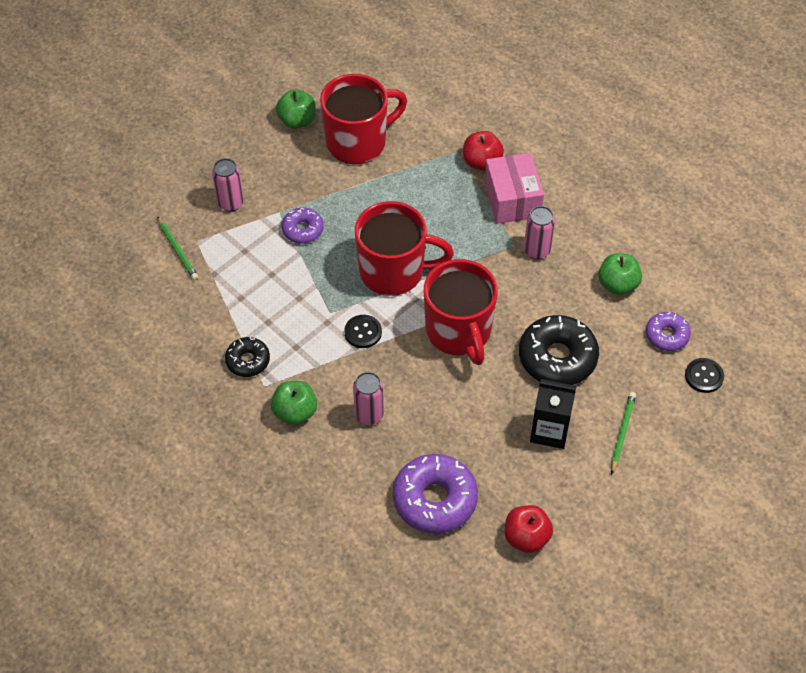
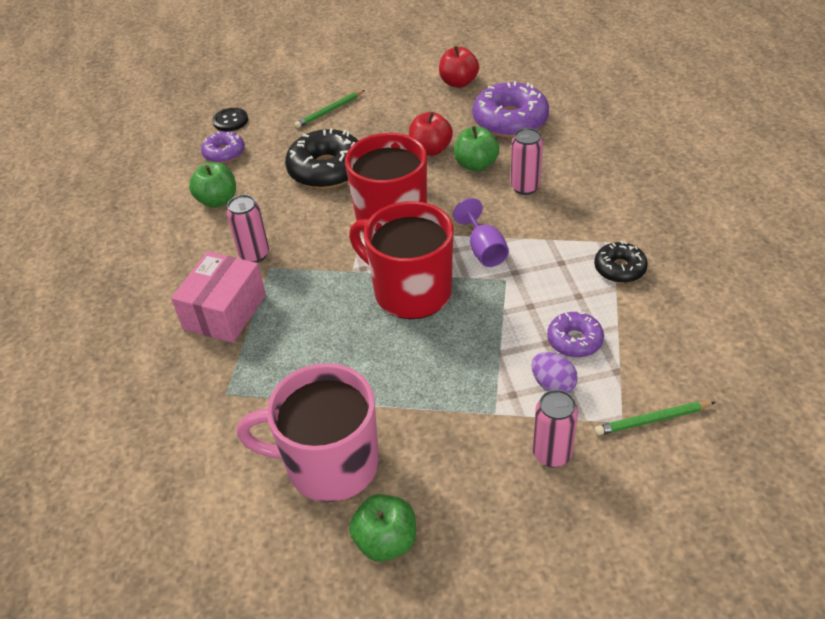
camera: 145 degrees left, 10 degrees down
(177, 250) = (652, 420): green pencil -> green pencil turned 105 degrees counterclockwise
(252, 246) = (553, 385): none -> purple egg
(295, 412) = (594, 211): green apple -> green apple (476, 165)
(303, 230) = (479, 378): purple donut -> purple donut (574, 340)
(358, 142) = (329, 464): red mug -> pink mug
(363, 332) = (484, 250): black button -> purple goblet
(481, 162) = (213, 367): red apple -> red apple (430, 149)
(549, 431) = (382, 129): black carton -> none

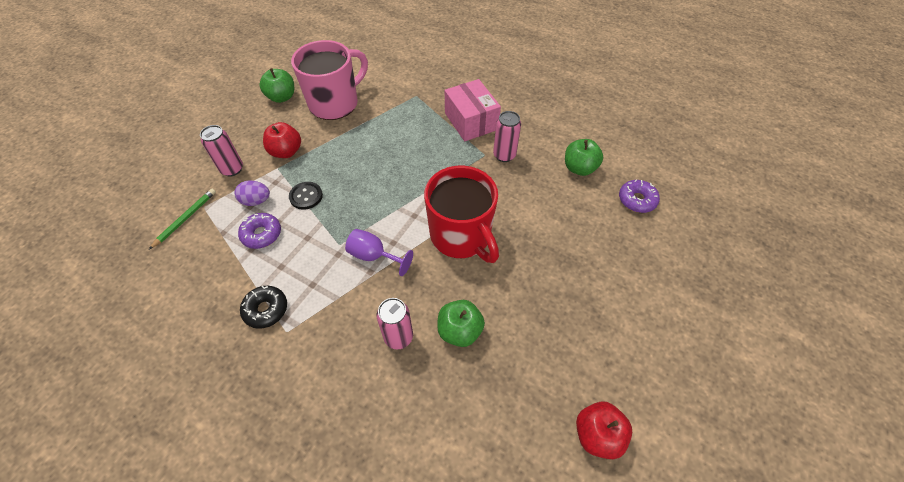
camera: 130 degrees right, 10 degrees up
(230, 121) = (683, 227): black button -> black button (306, 196)
(327, 169) = (555, 239): black donut -> none
(329, 111) = (640, 295): green pencil -> none
(410, 291) = (389, 196): red mug -> none
(430, 149) = (512, 318): red apple -> red apple (286, 152)
(510, 120) = (490, 415): purple donut -> none

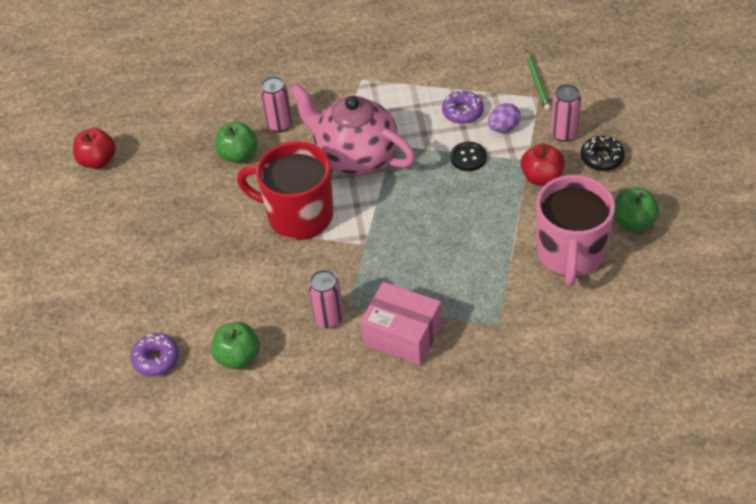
camera: 145 degrees right, 5 degrees down
(266, 309) = (391, 80): black donut -> black donut (601, 158)
(374, 256) = (355, 156): purple goblet -> pink teapot

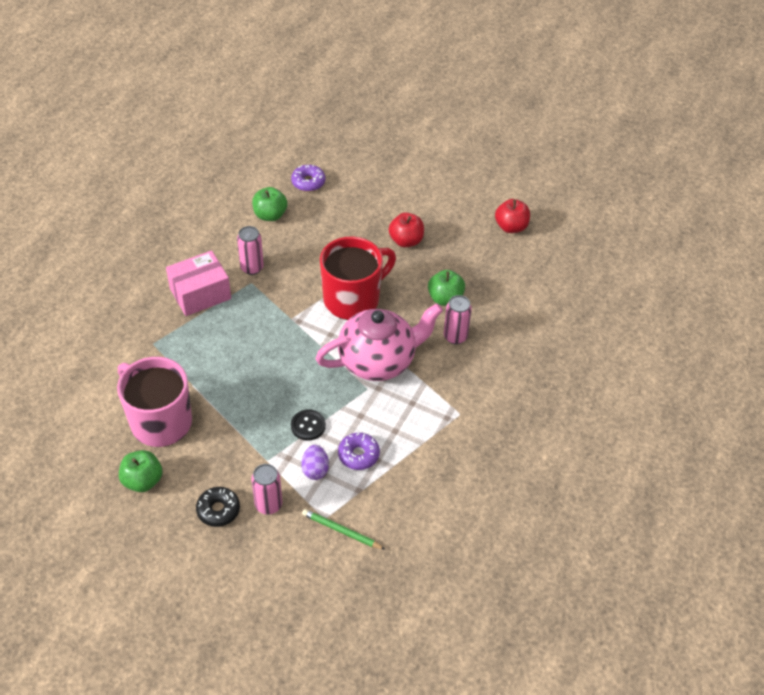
camera: 120 degrees right, 0 degrees up
(541, 177) = (241, 456): red apple -> red apple (406, 241)

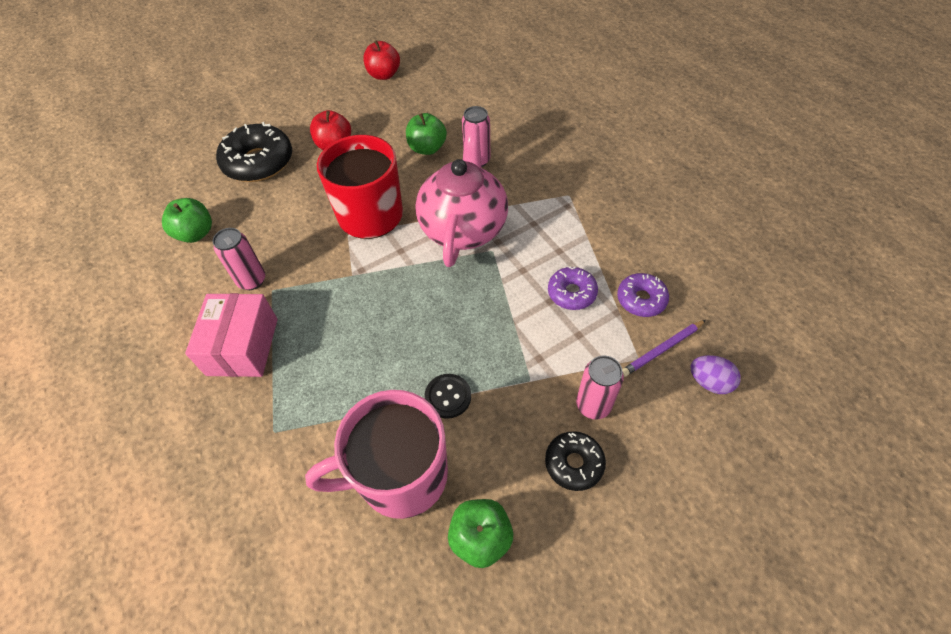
camera: 55 degrees left, 5 degrees up
(308, 182) = (186, 184): purple donut -> purple donut (641, 299)
(308, 426) = (507, 321): black button -> black button (448, 396)
(315, 469) = (569, 339): purple egg -> purple egg (709, 382)
(341, 531) = (662, 349): green pencil -> purple pencil
(357, 208) = (258, 162): none -> black donut

